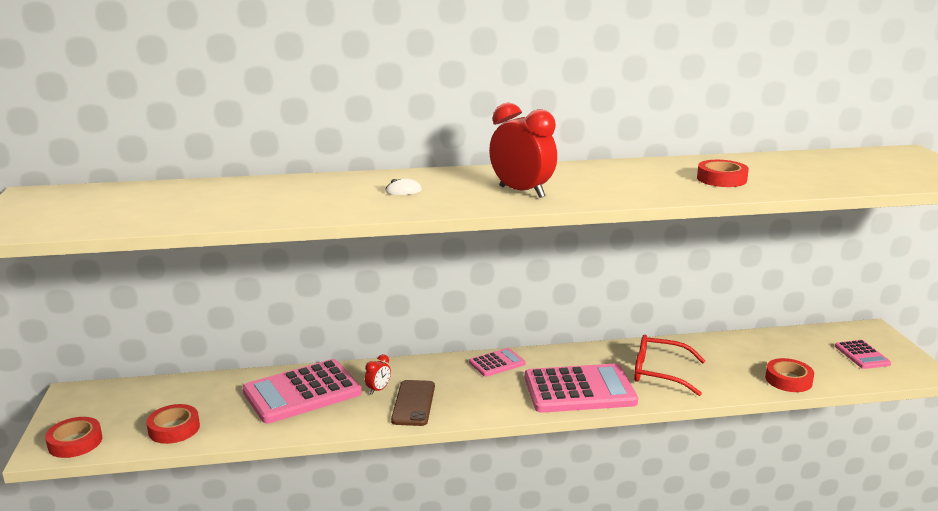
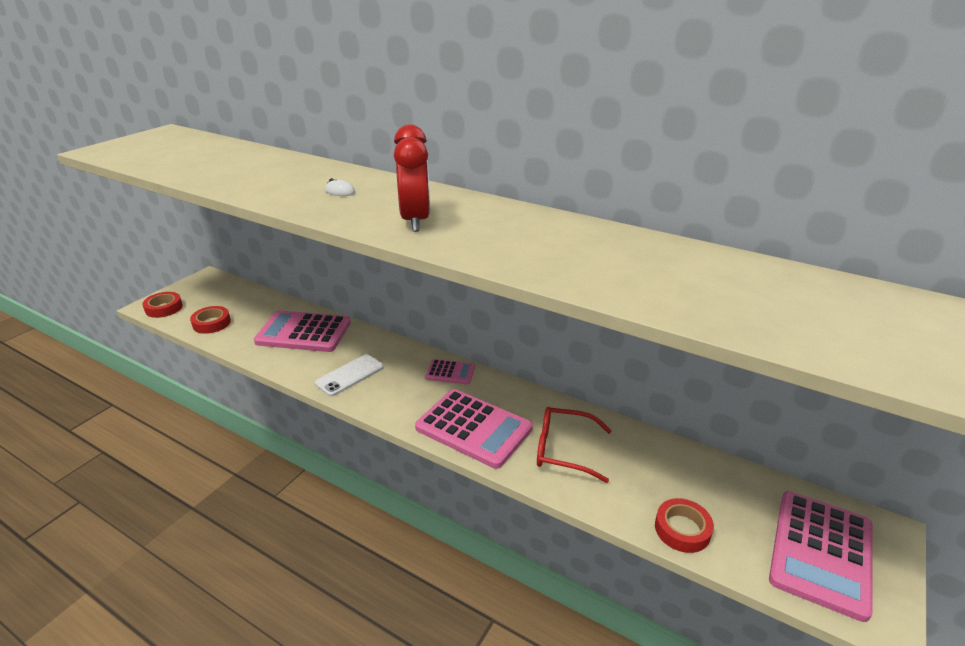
camera: 40 degrees right, 10 degrees up
(378, 390) = (346, 353): red clock -> none
(413, 403) = (349, 375): brown phone -> white phone
(659, 373) = (564, 450): red glasses -> red glasses turned 45 degrees counterclockwise
(721, 179) = (630, 271): red tape -> none
(862, 355) = (821, 553): pink calculator -> pink calculator, size x1.98

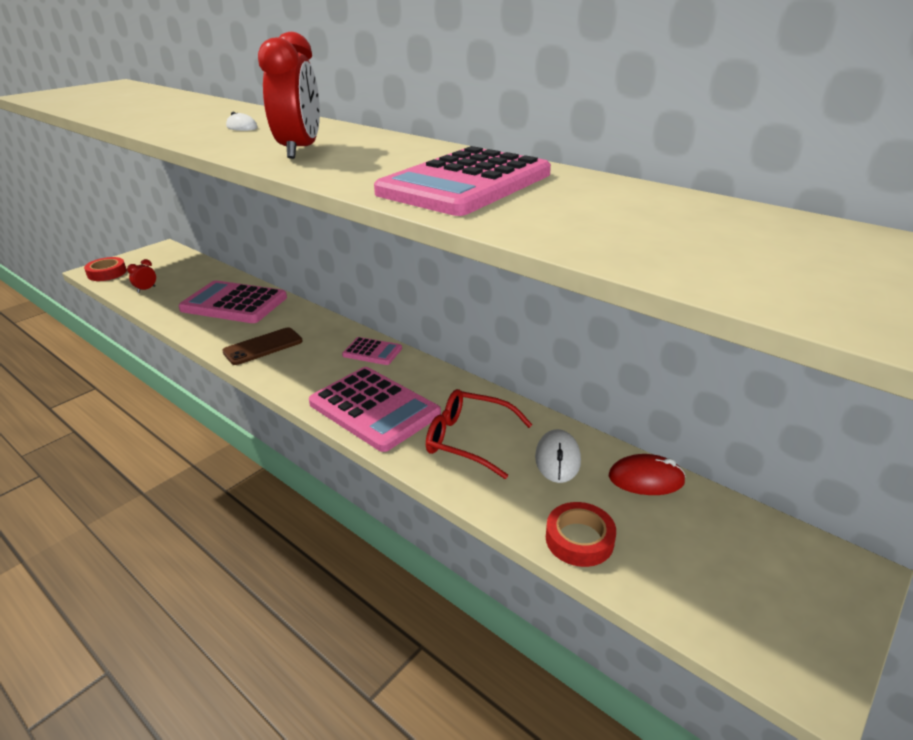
camera: 10 degrees right, 0 degrees up
(211, 323) = (146, 289): red tape -> red clock
(349, 375) = (263, 346): white phone -> brown phone
(641, 460) = (557, 459): none -> white mouse
(715, 470) = (646, 479): none -> red mouse
(821, 553) = (753, 587): pink calculator -> pink calculator (465, 184)

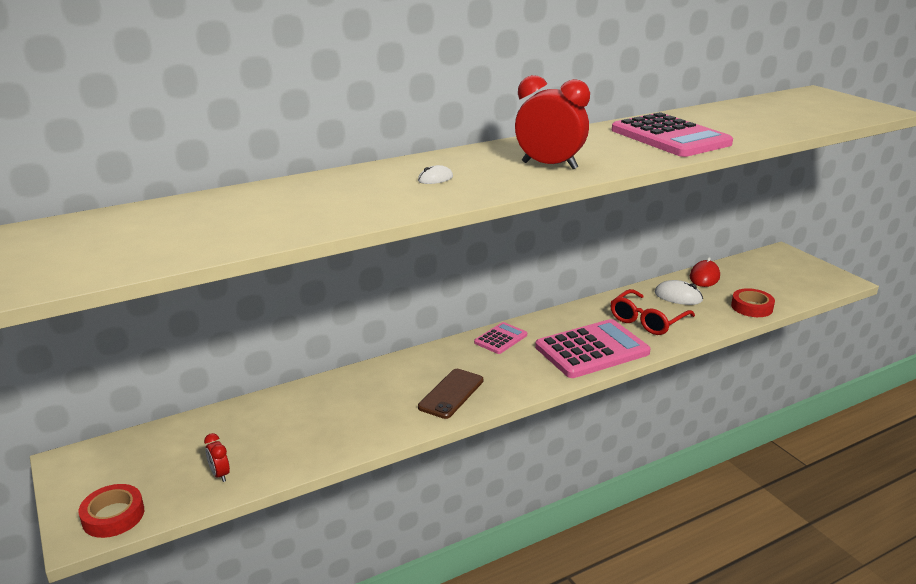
camera: 70 degrees left, 5 degrees down
(234, 303) = (331, 406): pink calculator -> none
(263, 346) = (451, 394): brown phone -> brown phone turned 45 degrees clockwise

